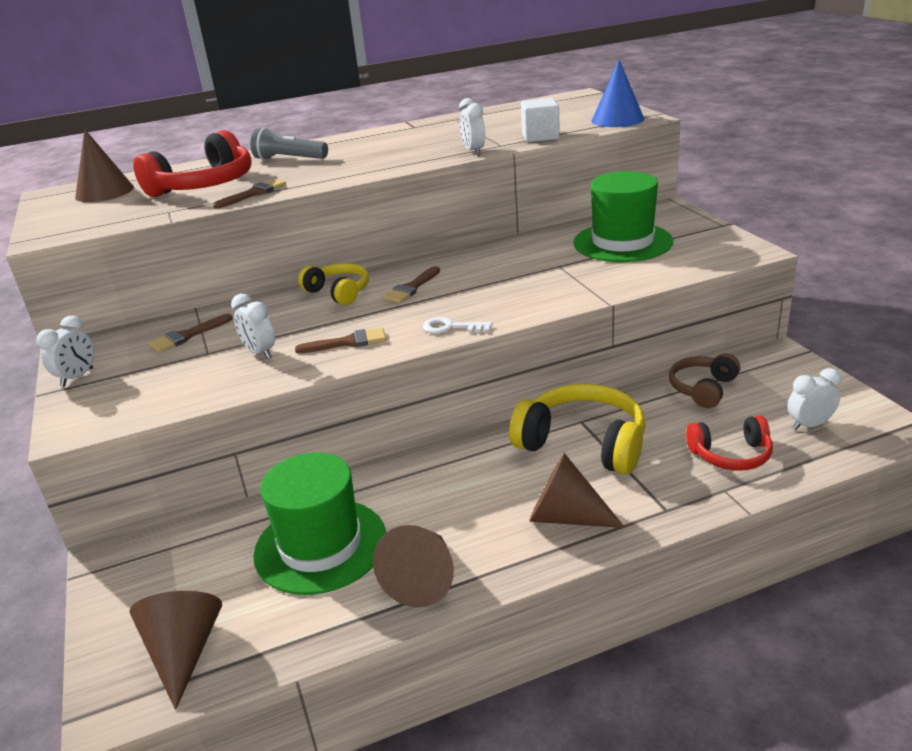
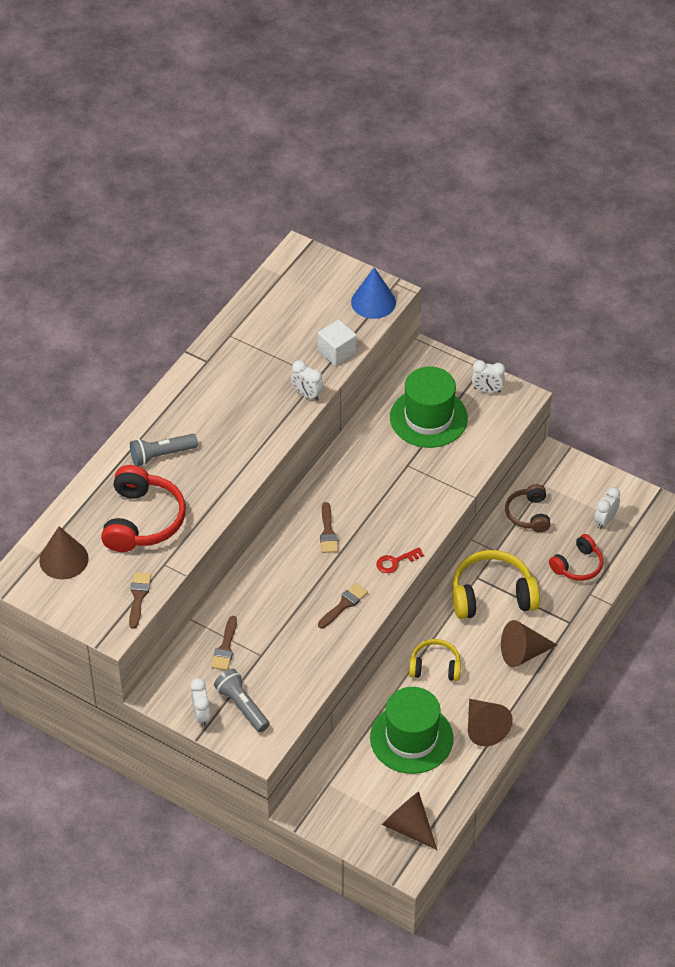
camera: 40 degrees left, 20 degrees up
(122, 385) = (242, 706): none -> grey flashlight
(254, 193) = (201, 517): brown brush -> brown brush (138, 597)
(260, 353) = (297, 639): white clock -> white clock (487, 390)
(339, 292) = (280, 558): yellow headphones -> yellow headphones (435, 666)
(451, 327) = (395, 562): white key -> red key

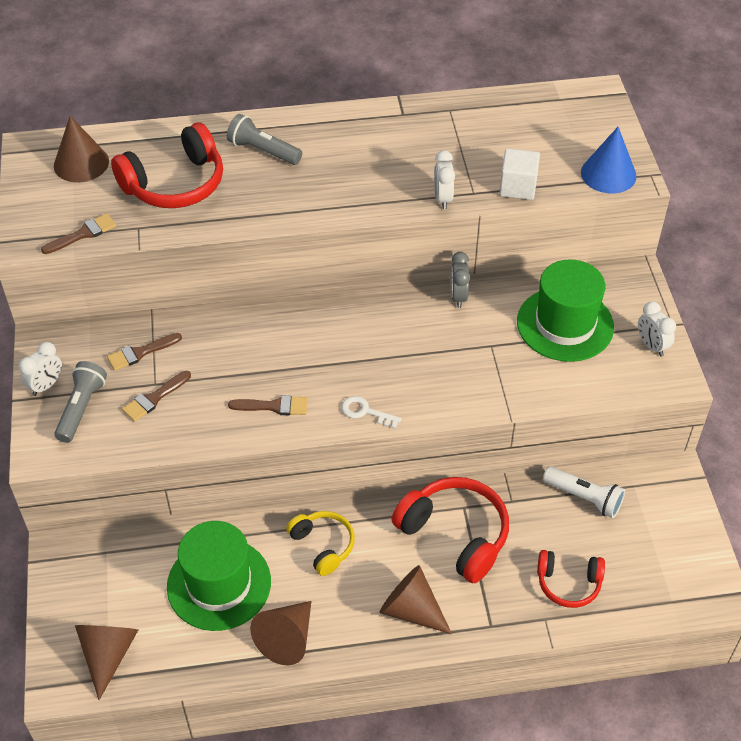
camera: 50 degrees right, 0 degrees up
(328, 532) = (348, 339): brown brush -> brown brush (154, 398)
(351, 453) = (458, 296): none -> grey clock
(395, 562) = (365, 412): red key -> white key
(492, 595) = (455, 534): yellow headphones -> red headphones
(528, 514) = (584, 498): brown headphones -> white flashlight
(605, 520) = (650, 569): white clock -> none

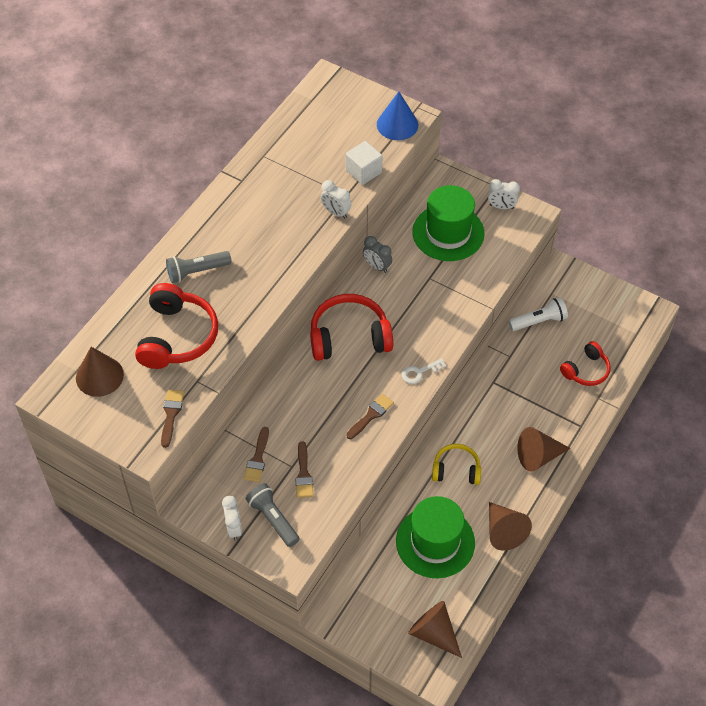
camera: 50 degrees left, 5 degrees up
(455, 534) = (507, 399): red headphones -> red headphones (349, 337)

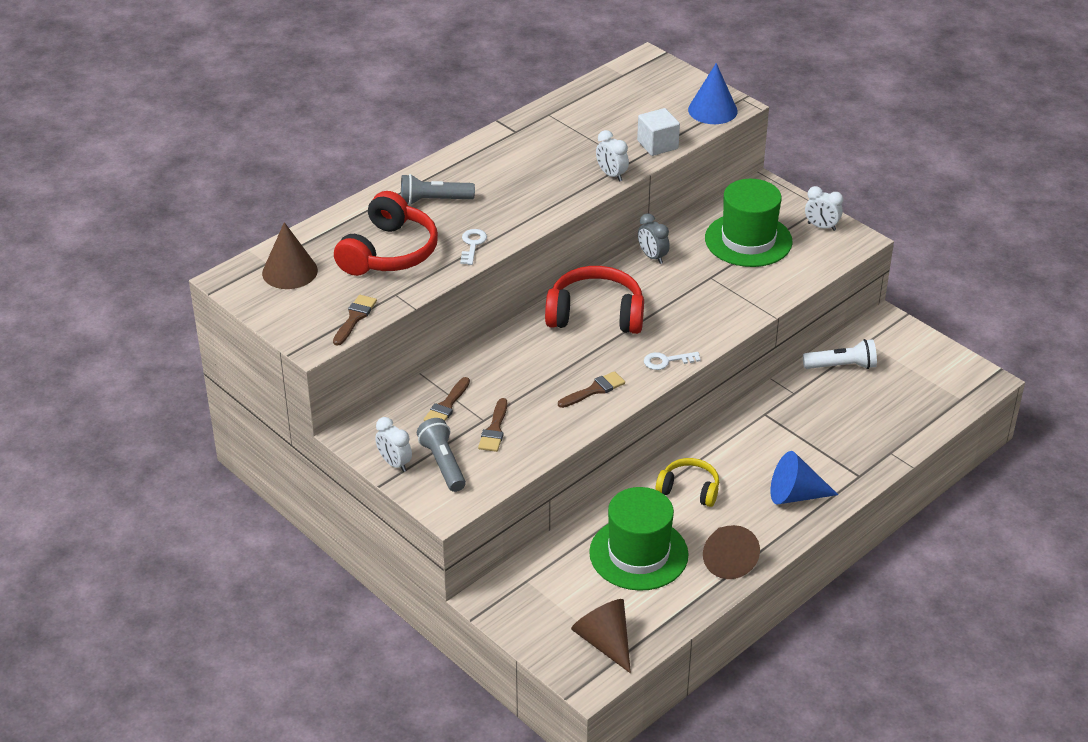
camera: 15 degrees right, 15 degrees down
(233, 528) = (394, 463): white clock -> white clock turned 135 degrees clockwise
(244, 313) = (472, 245): none -> white key
(538, 456) = (795, 495): brown cone -> blue cone
(586, 370) = (884, 423): red headphones -> none

